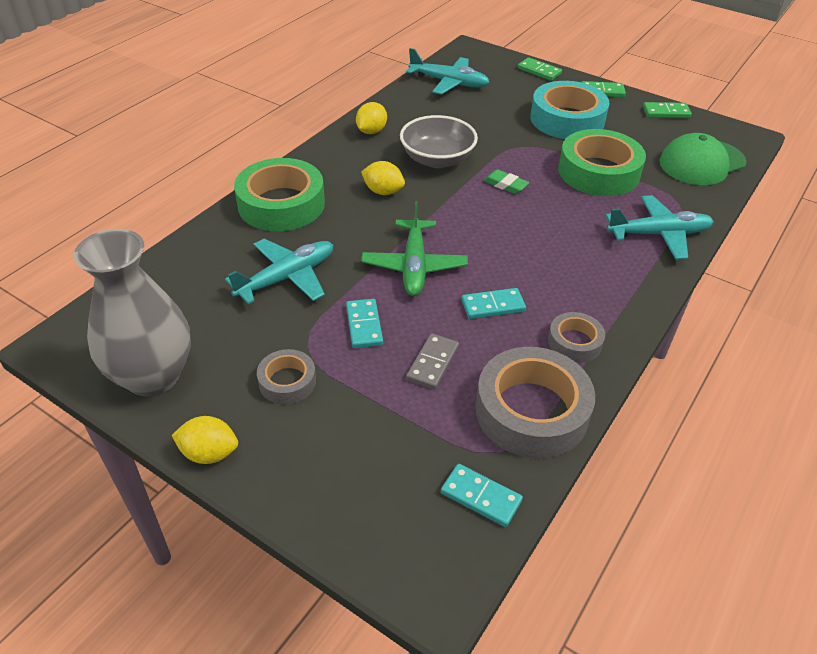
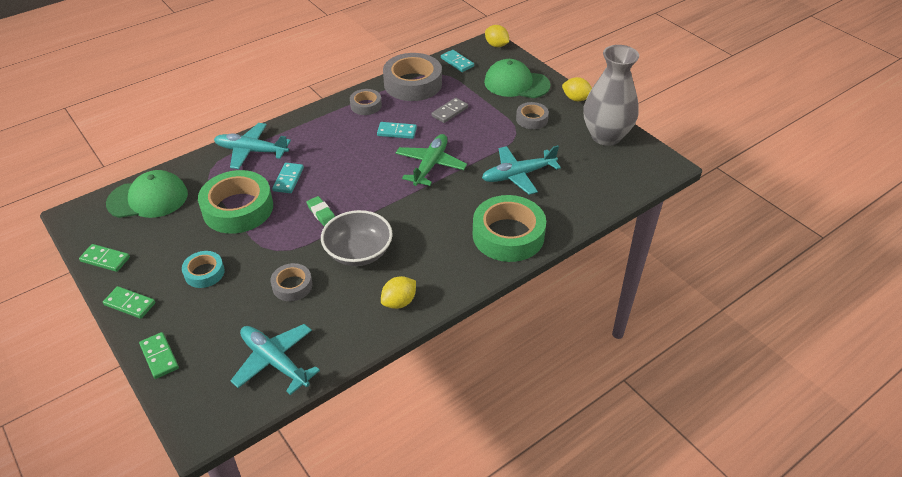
camera: 160 degrees left, 0 degrees up
(337, 465) = (516, 83): none -> green cap
(364, 325) = (479, 137): turquoise domino -> turquoise domino (288, 179)
(383, 191) = (422, 229): yellow lemon -> yellow lemon (496, 45)
(478, 125) = (292, 286): none -> grey tape
(567, 119) = (204, 273): turquoise tape -> turquoise tape, size x0.52

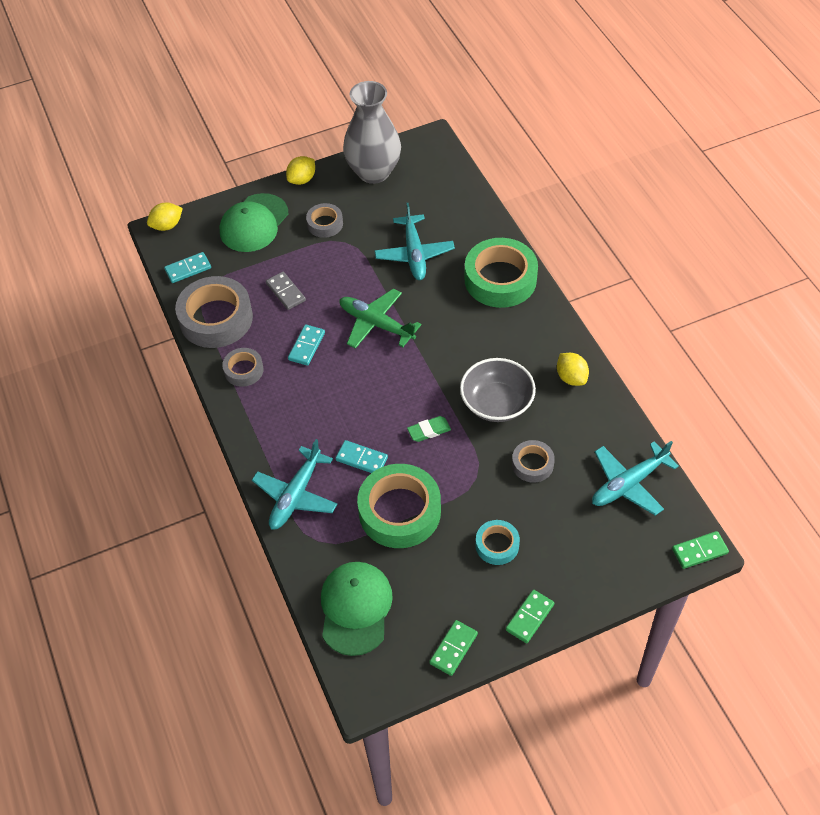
camera: 75 degrees left, 10 degrees up
(159, 357) = (608, 584): green domino -> green domino (699, 551)

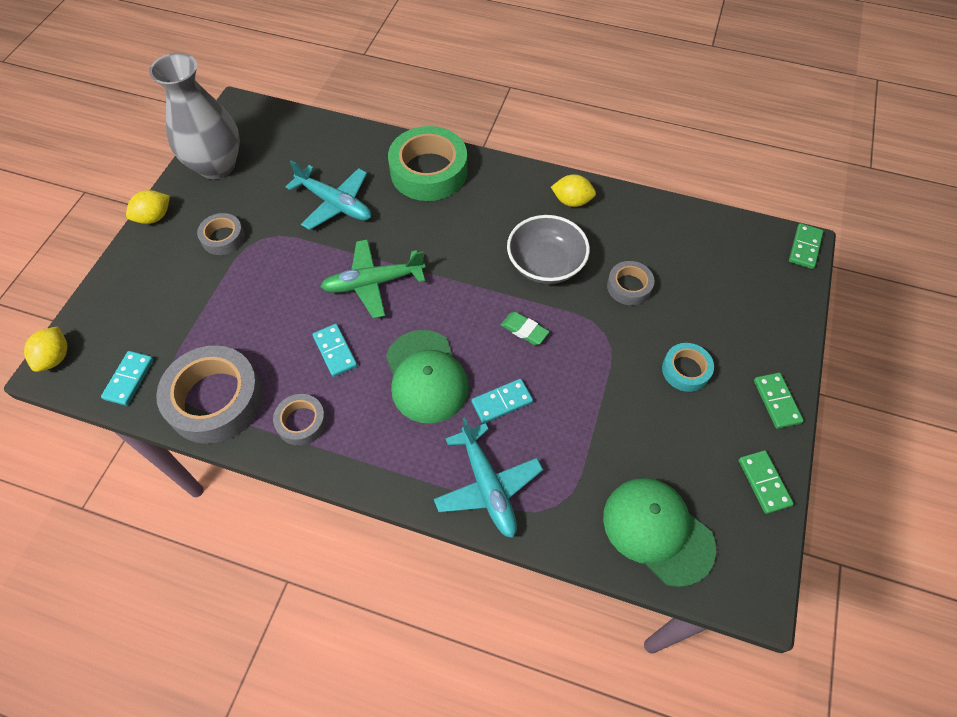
camera: 50 degrees left, 5 degrees up
(254, 223) = (150, 287): green cap -> green cap (426, 376)
(285, 292) = (257, 322): grey domino -> none
(302, 179) = (154, 217): yellow lemon -> yellow lemon turned 60 degrees clockwise
(399, 511) = (586, 415): green tape -> none
(429, 431) = (524, 330): green eraser -> green eraser turned 75 degrees counterclockwise
(629, 484) = (705, 242): turquoise plane -> none

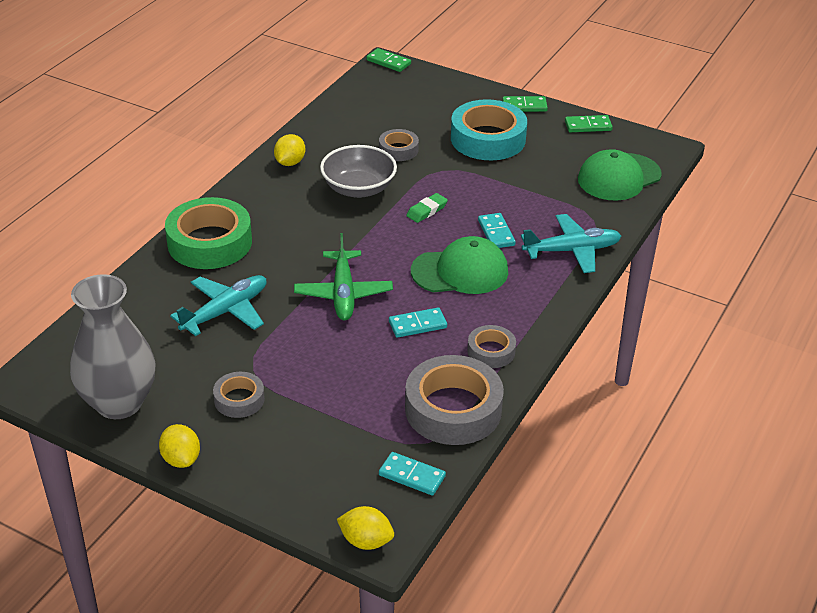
camera: 80 degrees left, 20 degrees down
(685, 370) = (488, 139): turquoise tape -> turquoise tape, size x1.93

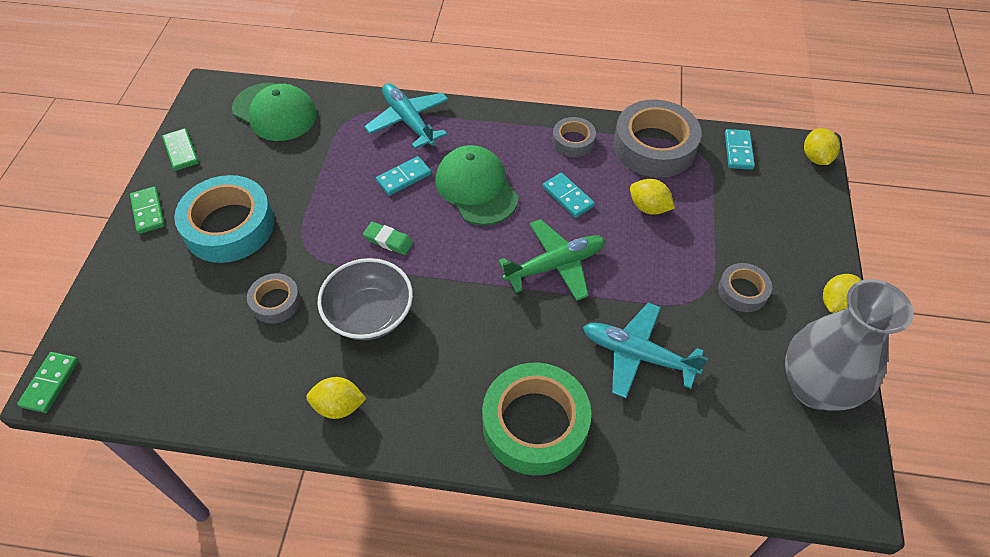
camera: 110 degrees left, 15 degrees up
(373, 374) = (648, 207): none -> yellow lemon

